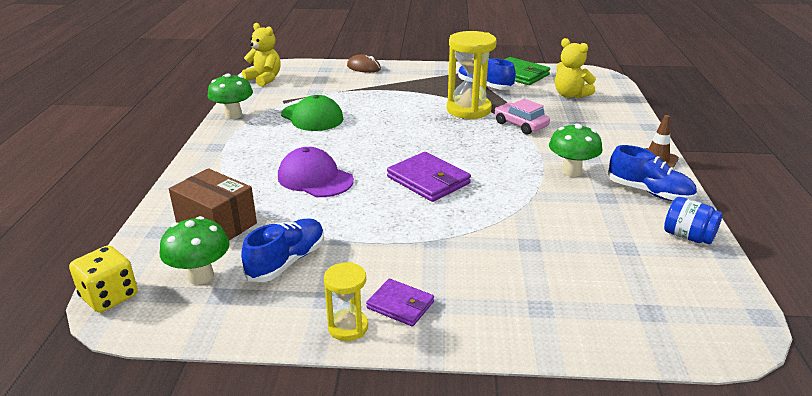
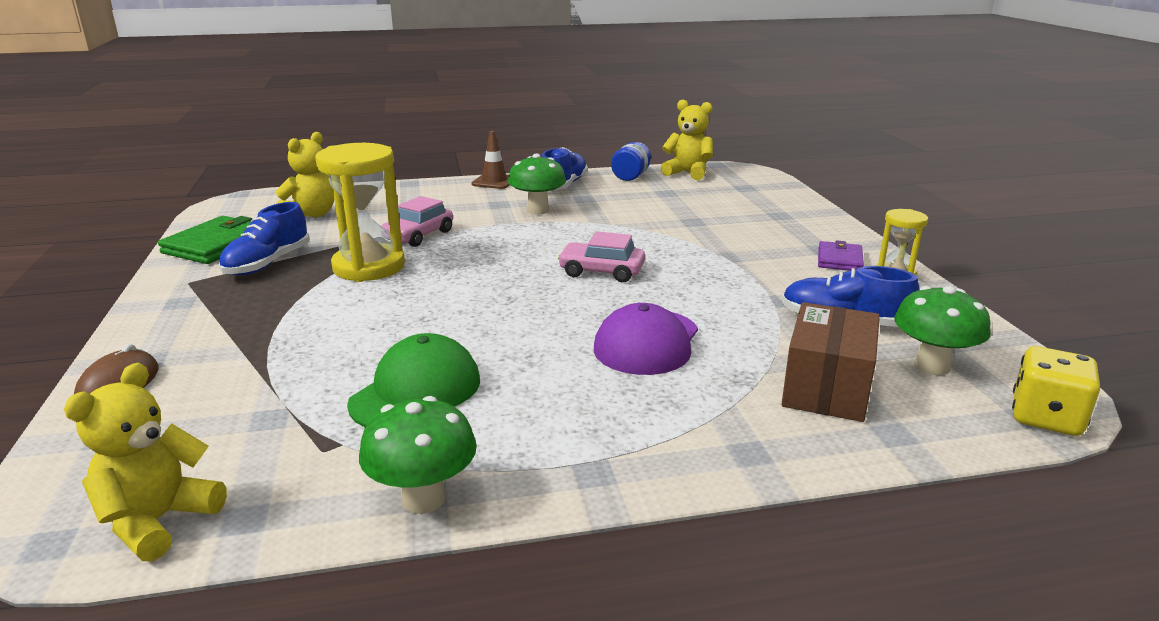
camera: 105 degrees left, 5 degrees down
(428, 180) = (601, 271): purple wallet -> pink car
(710, 281) = (688, 173): none -> yellow teddy bear

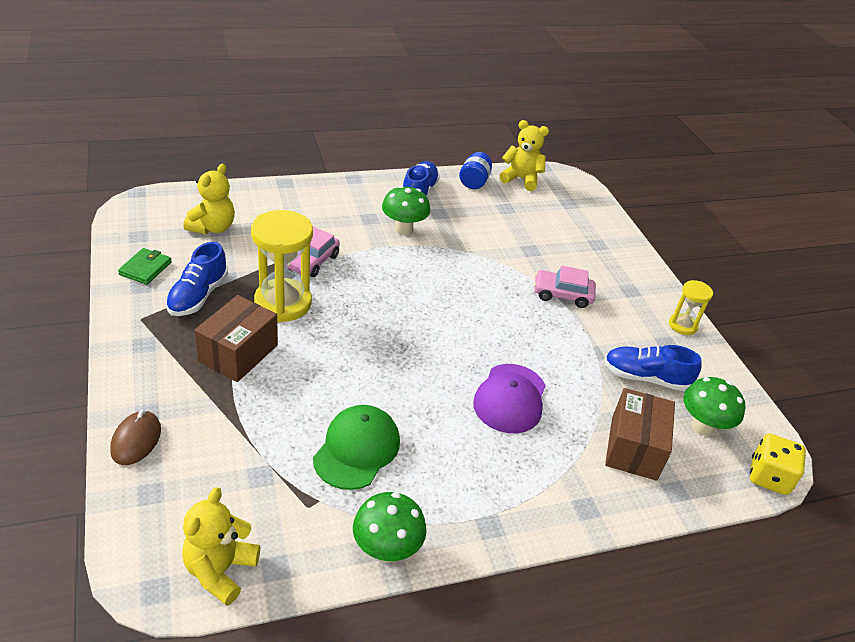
camera: 10 degrees left, 15 degrees up
(216, 245) = (145, 268): green wallet -> green wallet, size x0.61
(294, 307) = (238, 353): none -> brown box
(494, 182) = (359, 184): brown traffic cone -> none
(601, 271) = (467, 314): pink car -> pink car (562, 294)
(839, 260) = (643, 305): purple wallet -> none

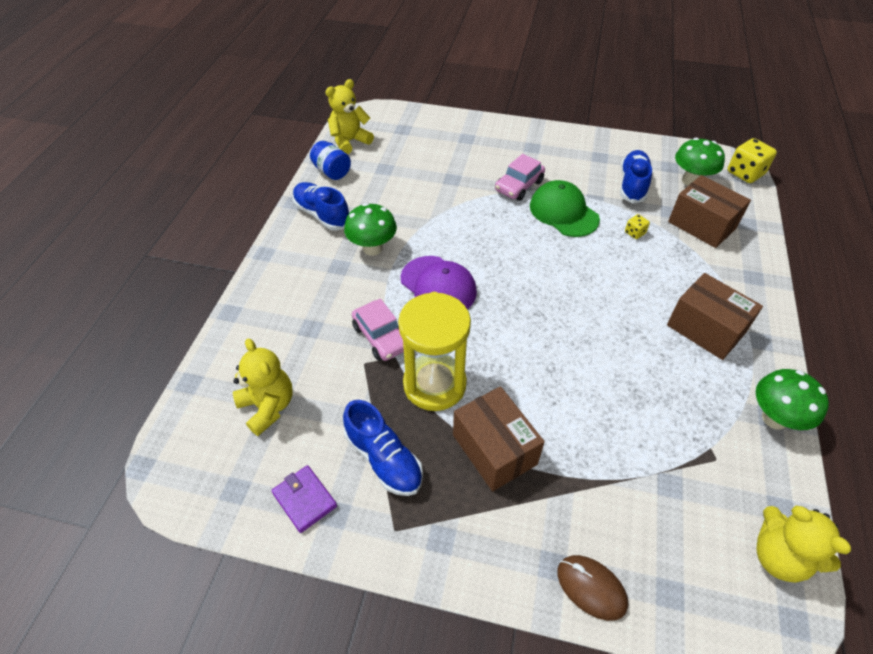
camera: 55 degrees left, 10 degrees up
(145, 268) = (304, 500): green wallet -> purple wallet
(357, 449) = (657, 397): green cap -> green cap (563, 212)
(472, 474) = (705, 329): none -> brown box
(510, 398) = (628, 270): purple cap -> purple cap (438, 285)
(570, 393) = (634, 233): none -> yellow dice
(645, 378) = (632, 185): blue shoe -> blue shoe turned 150 degrees clockwise
(682, 325) = (584, 140): yellow hourglass -> none

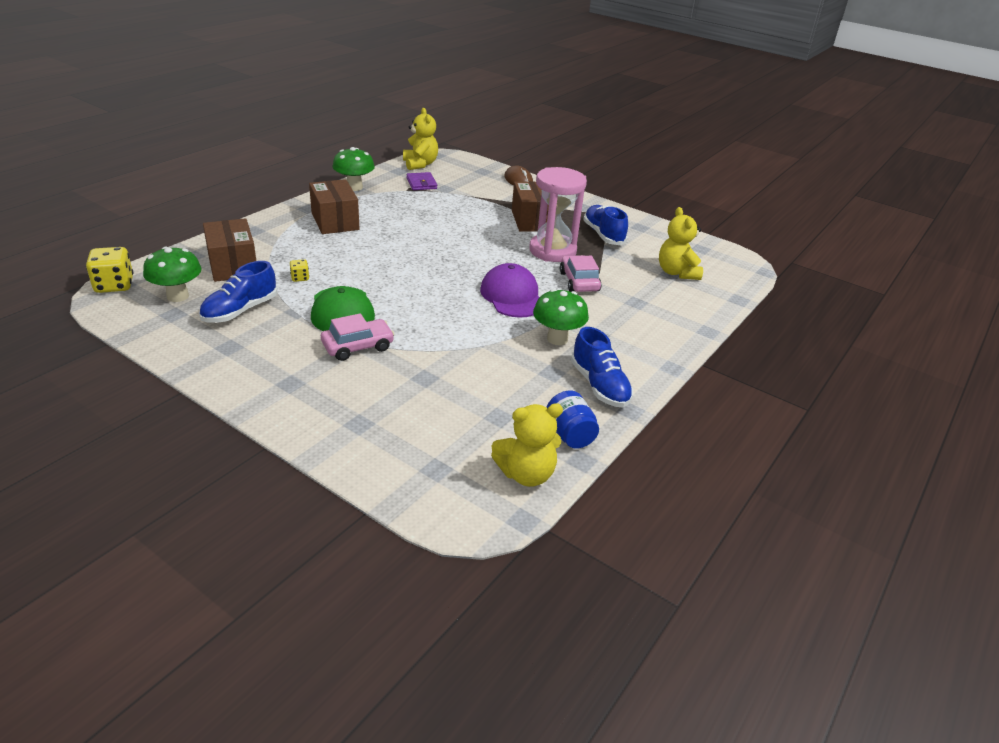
camera: 160 degrees left, 15 degrees down
(304, 500) = (657, 235): purple wallet -> purple wallet (421, 183)
(434, 384) = (552, 251): yellow hourglass -> pink hourglass

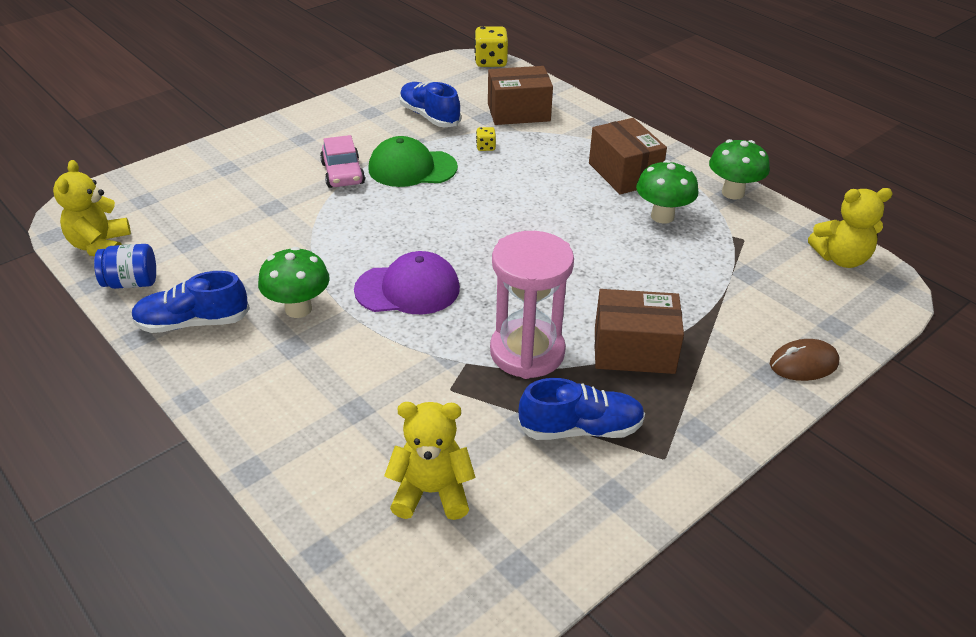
camera: 105 degrees right, 5 degrees up
(178, 296) = (464, 88): green mushroom -> green mushroom (662, 216)
(335, 221) = (624, 173): brown box -> brown box turned 75 degrees clockwise
(421, 183) = (761, 252): purple wallet -> none
(579, 281) = (429, 360): pink car -> none

